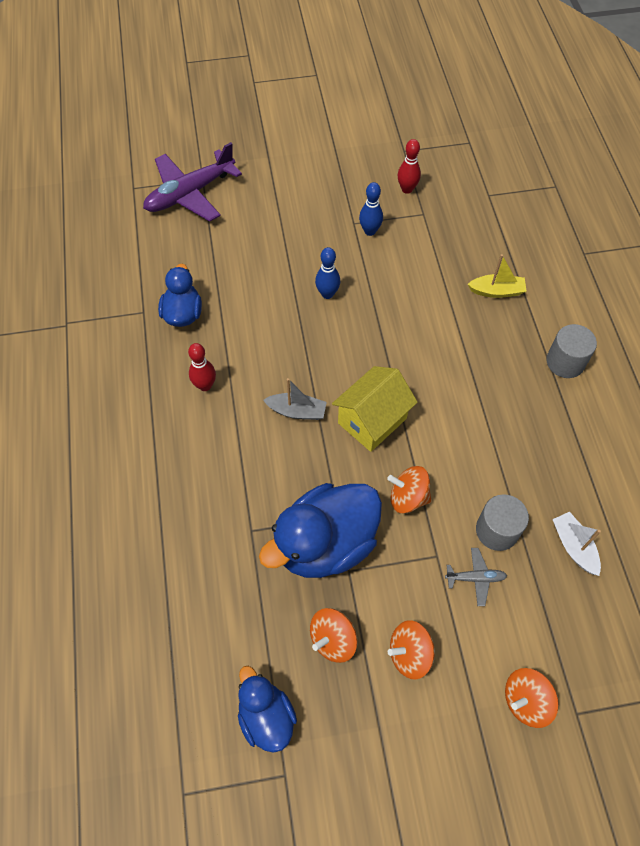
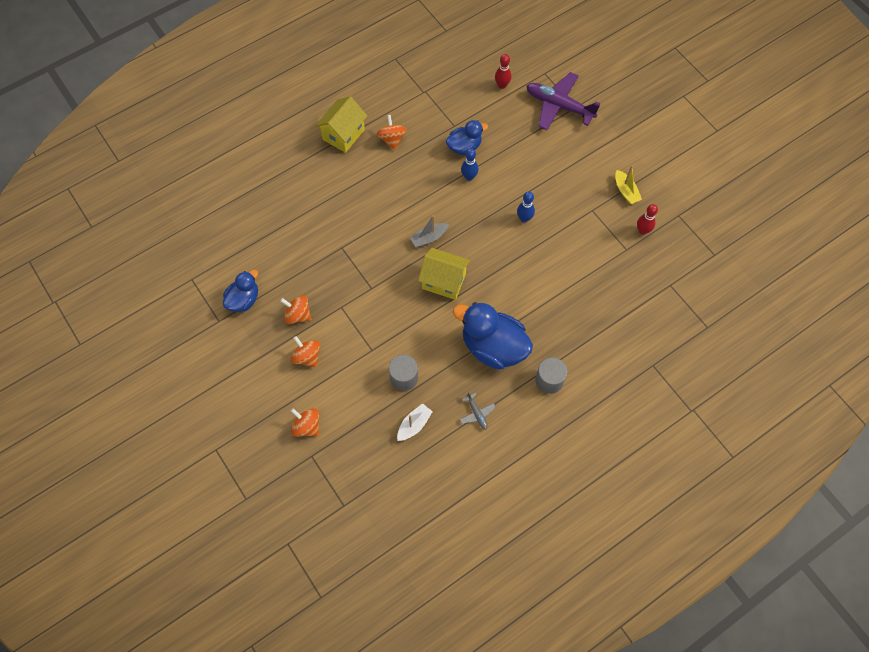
camera: 65 degrees right, 5 degrees up
(65, 452) = (343, 134): none -> yellow house
(205, 385) = (421, 182): red bowling pin -> red bowling pin (502, 85)
(297, 411) = (429, 238): grey boat -> grey boat turned 75 degrees clockwise
(325, 544) = (351, 288): blue duck -> blue duck (493, 347)
(370, 231) = (591, 222): blue bowling pin -> blue bowling pin (469, 177)
(408, 497) = (402, 321): orange spinning top -> orange spinning top (392, 139)
(475, 578) = (367, 376): grey plane -> grey plane (477, 413)
(496, 291) = (584, 319): yellow boat -> yellow boat (625, 191)

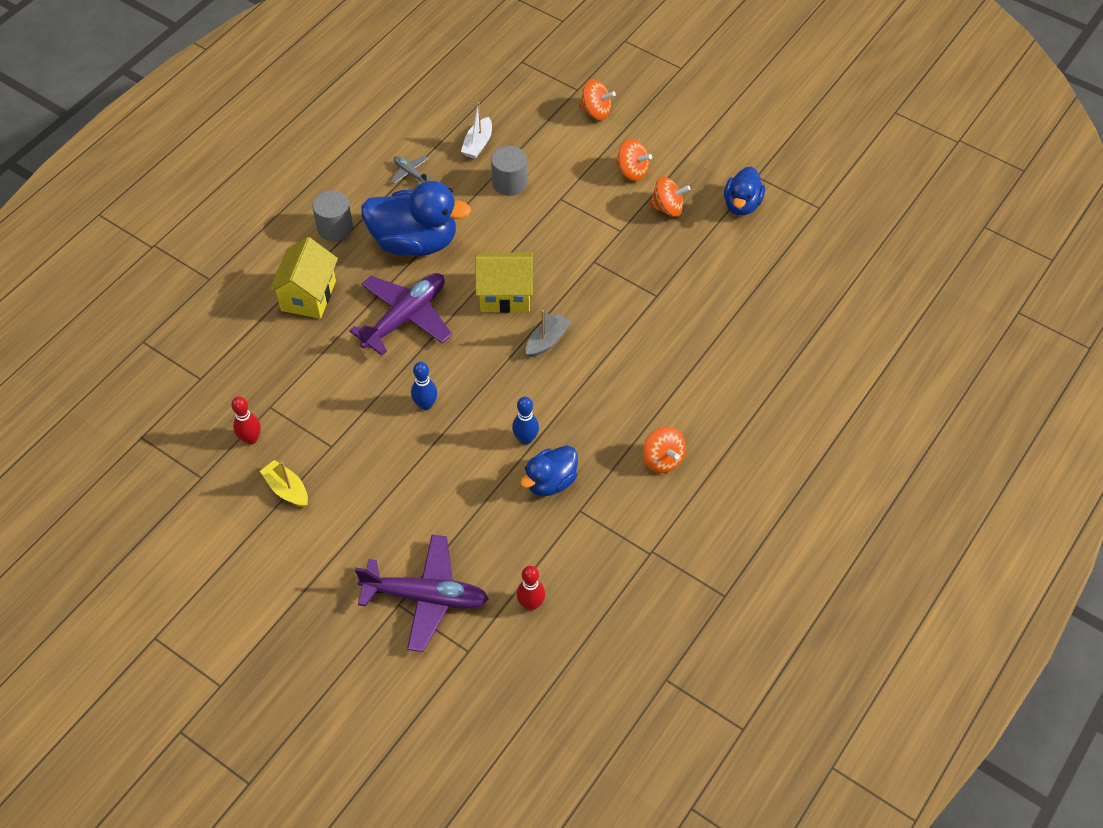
camera: 160 degrees right, 10 degrees down
(343, 134) = (736, 444): yellow house -> yellow house (308, 296)
(518, 286) = (405, 317): none -> purple plane

